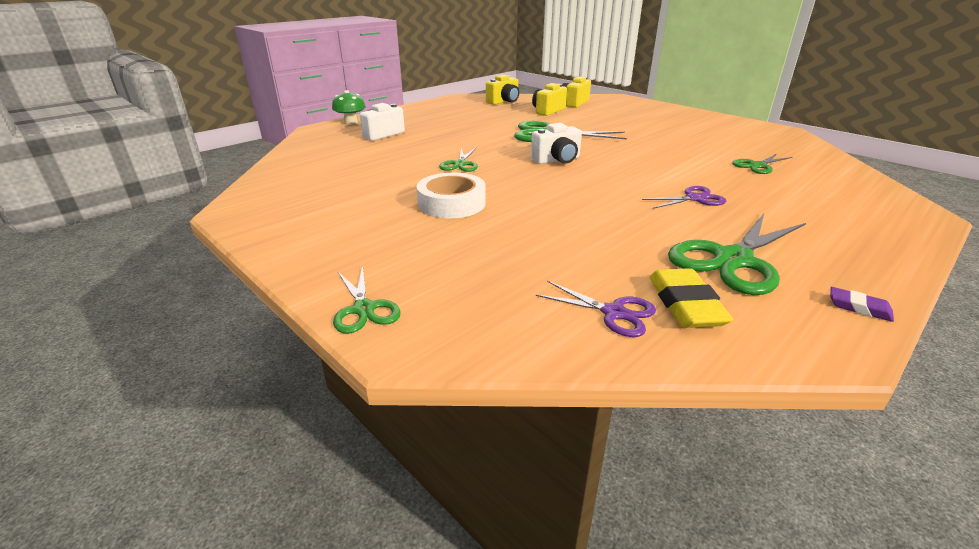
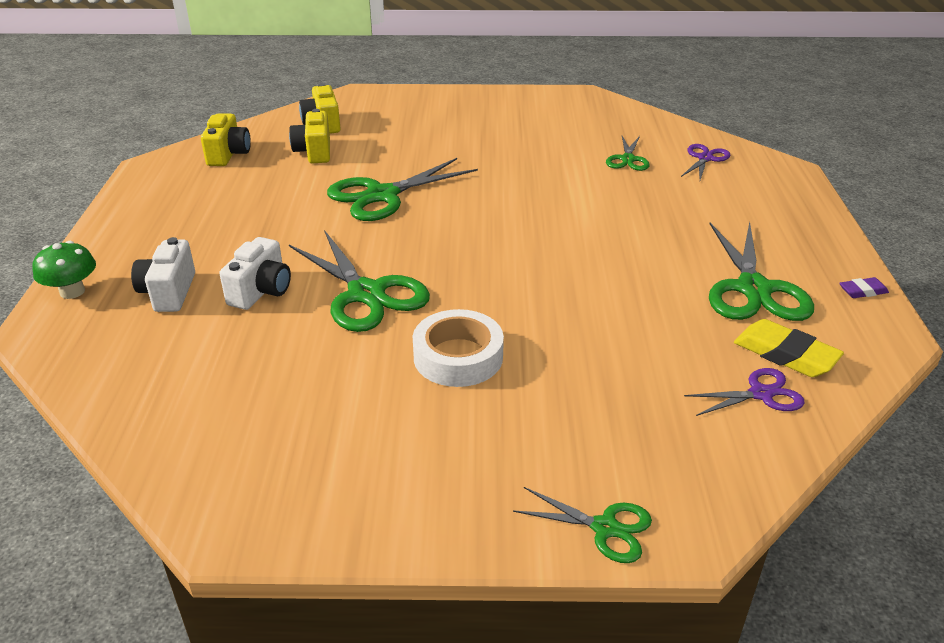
camera: 45 degrees left, 5 degrees up
(460, 164) = (366, 294): green scissors -> green scissors, size x1.85
(557, 160) = (455, 235): white camera -> white camera (261, 291)
(694, 198) = (641, 230): purple scissors -> purple scissors (705, 158)

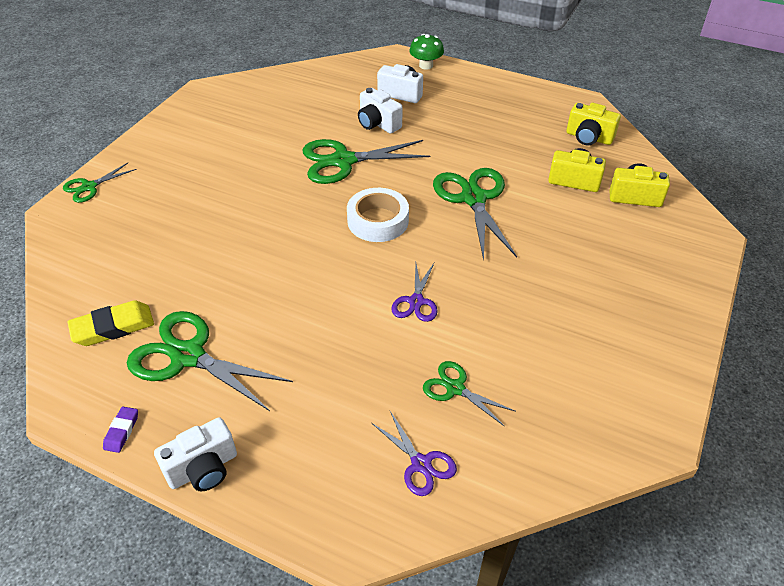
camera: 115 degrees right, 10 degrees up
(458, 357) = (251, 179): white tape -> white tape (378, 221)
(761, 394) = (97, 292): purple scissors -> purple scissors (416, 301)
(830, 238) = (203, 469): none -> white camera

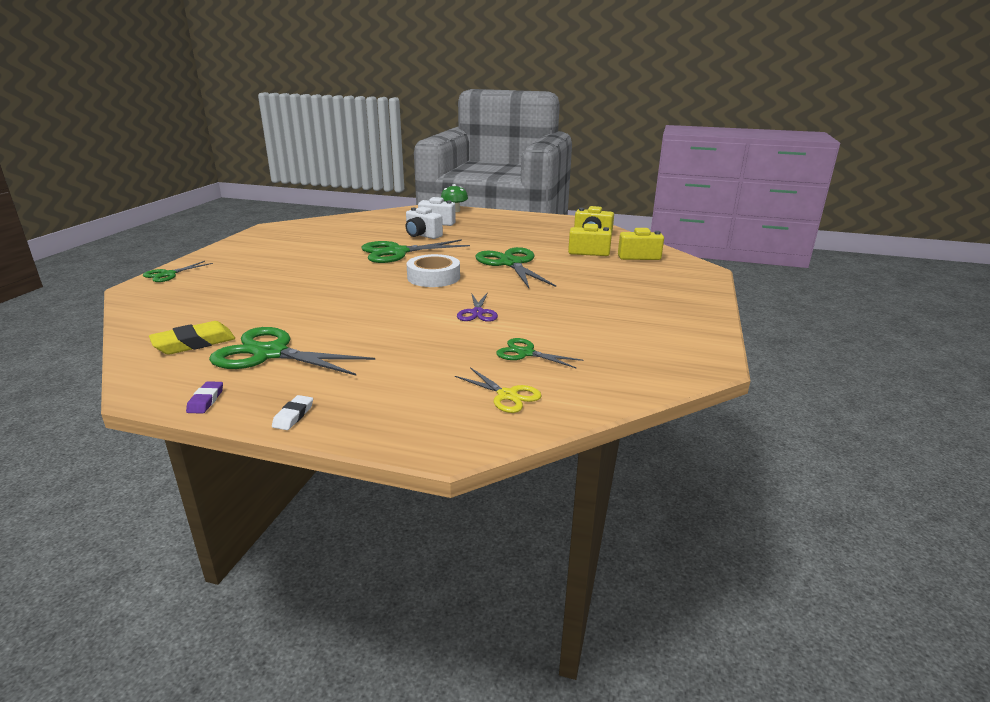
camera: 10 degrees left, 20 degrees down
(203, 469) = (293, 416): white camera -> white eraser
(421, 464) = (507, 395): purple scissors -> yellow scissors

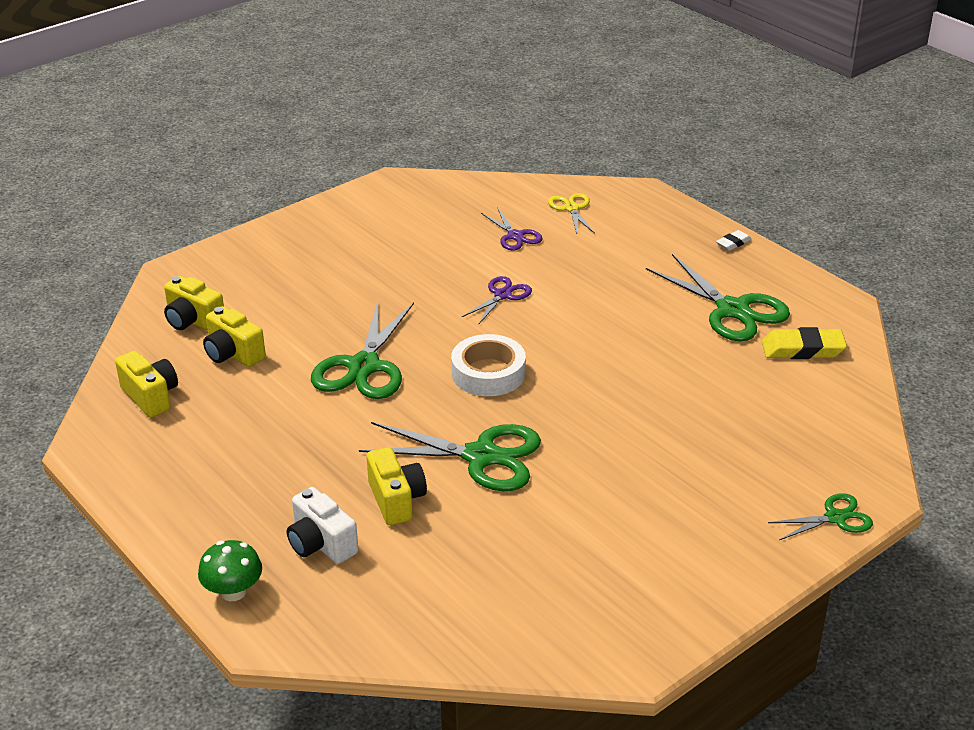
camera: 145 degrees left, 10 degrees up
(206, 400) = (796, 277): purple eraser -> none
(422, 235) = (396, 500): white camera -> yellow camera
(525, 353) = (515, 236): green scissors -> purple scissors

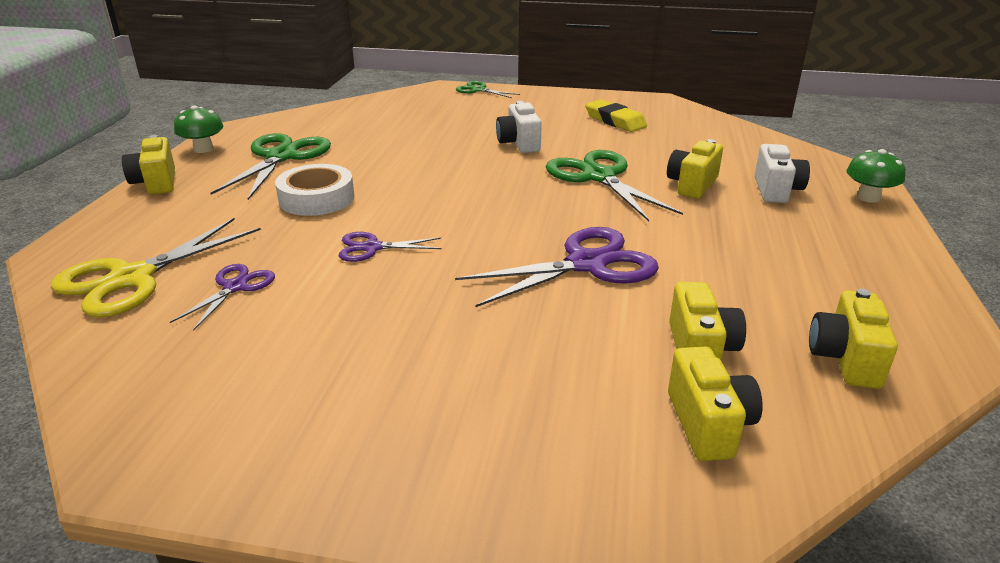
camera: 130 degrees left, 5 degrees down
(364, 366) = (587, 264): green scissors -> purple scissors
(488, 373) = (502, 209): white tape -> white tape (316, 198)
(571, 208) = (132, 278): yellow scissors -> yellow scissors, size x1.85
(615, 454) = (519, 143): none -> white camera
(733, 243) = (156, 183): white eraser -> yellow camera
(797, 278) = (203, 149): none -> green mushroom
(802, 349) = (312, 127): yellow eraser -> yellow eraser (615, 121)

